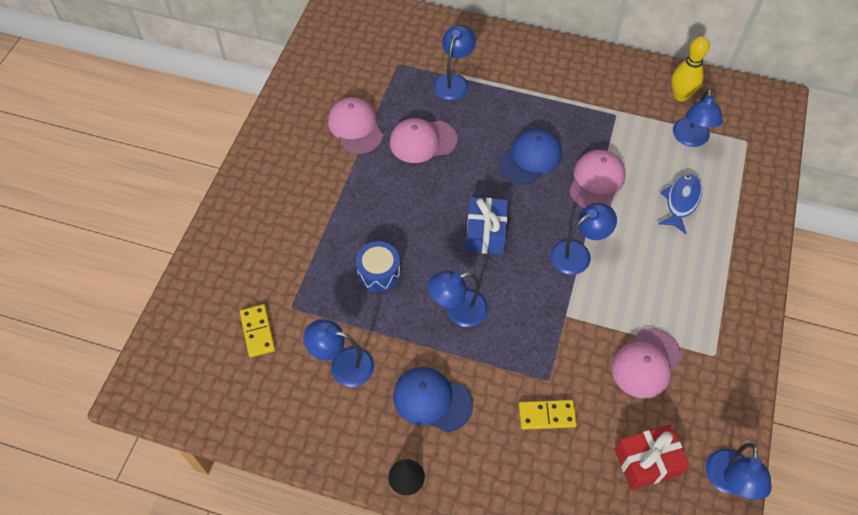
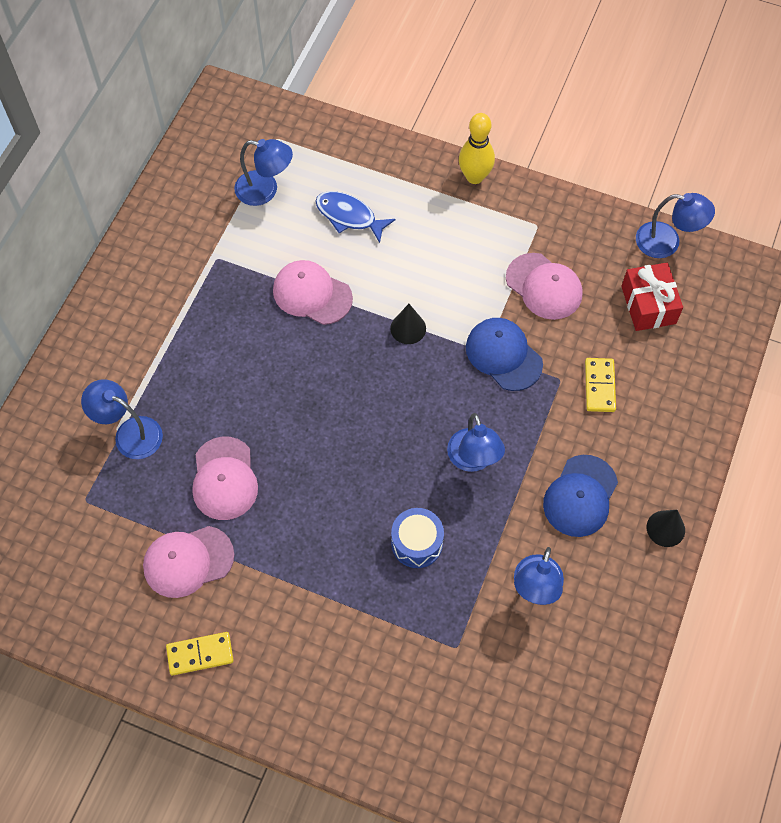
camera: 85 degrees left, 5 degrees up
(257, 332) = (488, 688): yellow domino -> yellow domino (200, 654)
(485, 233) = (372, 420): blue gift -> none
(530, 158) = (269, 358): blue cap -> blue cap (503, 355)
(578, 253) = (408, 328): blue lamp -> black cone
(680, 95) = (199, 187): yellow bowling pin -> yellow bowling pin (474, 177)

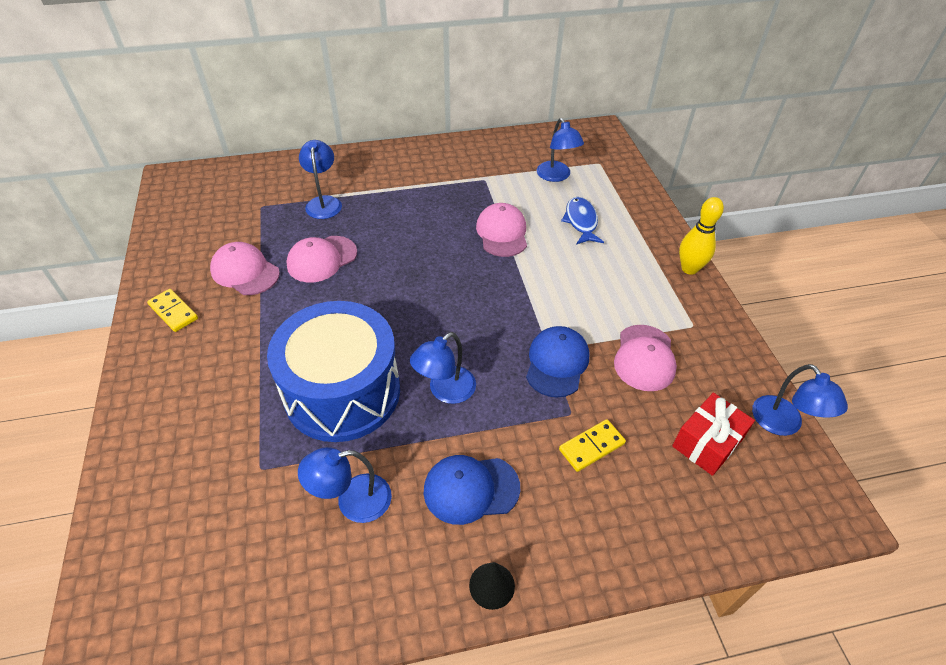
camera: 55 degrees right, 15 degrees down
(408, 328) = (524, 294): black cone -> none
(417, 543) = (342, 391): blue drum -> blue drum, size x2.34

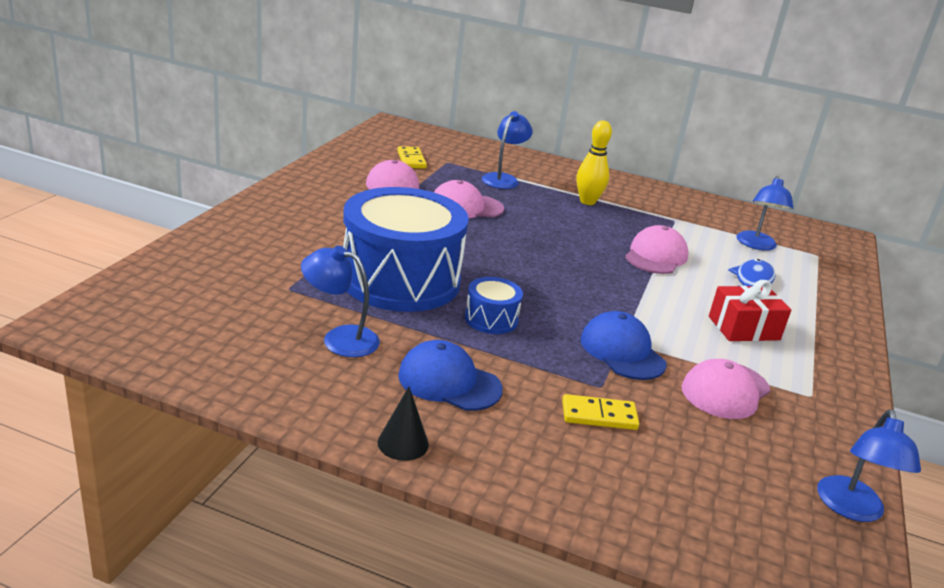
camera: 30 degrees right, 20 degrees down
(173, 312) = (317, 187): yellow domino -> yellow domino (411, 160)
(445, 391) = (491, 319): blue lamp -> blue drum
(557, 363) = (622, 351): blue cap -> blue cap turned 75 degrees counterclockwise
(689, 269) = (851, 359): yellow bowling pin -> yellow bowling pin (587, 201)
(707, 443) = (736, 475): red gift -> red gift (744, 328)

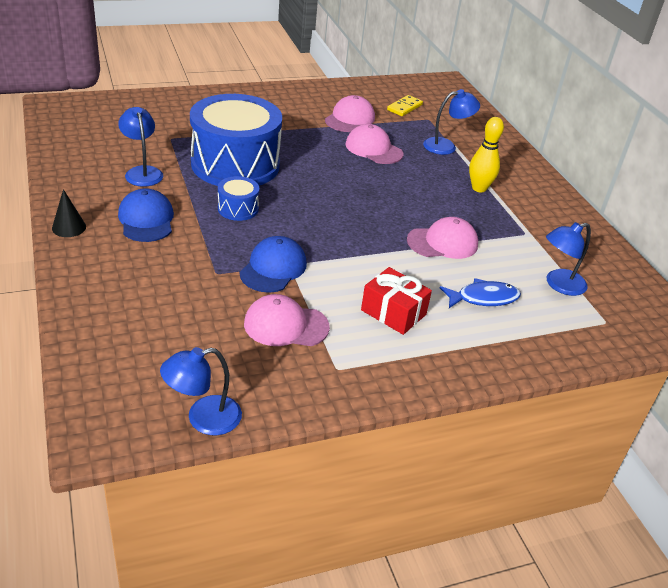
camera: 50 degrees right, 10 degrees up
(599, 415) = (181, 282): yellow domino -> none

